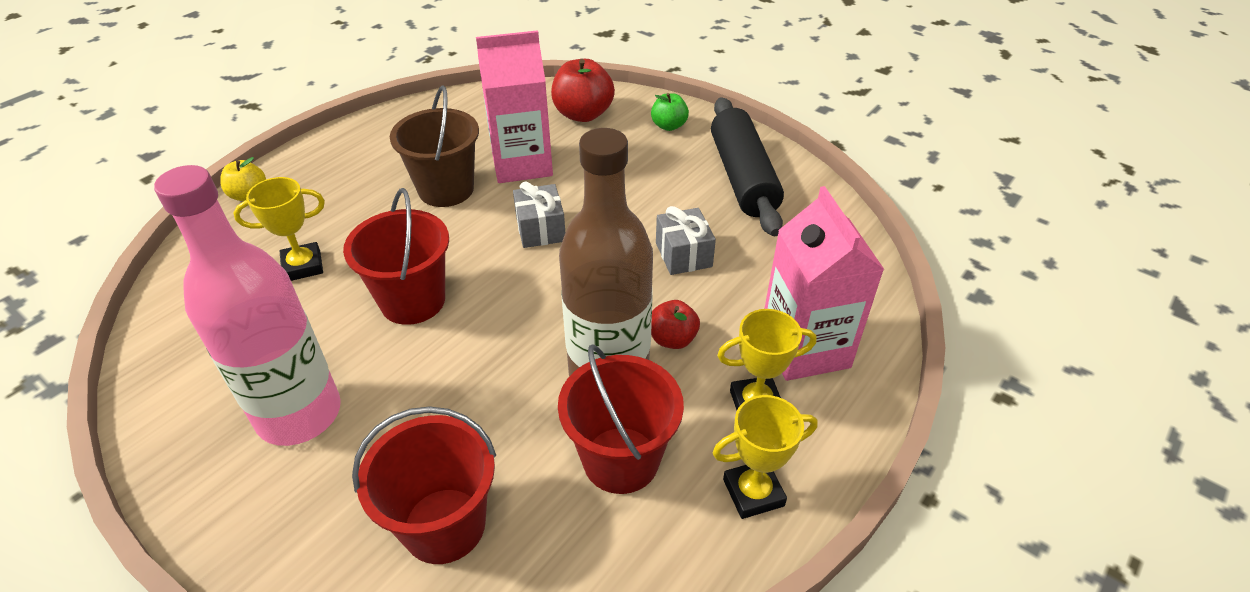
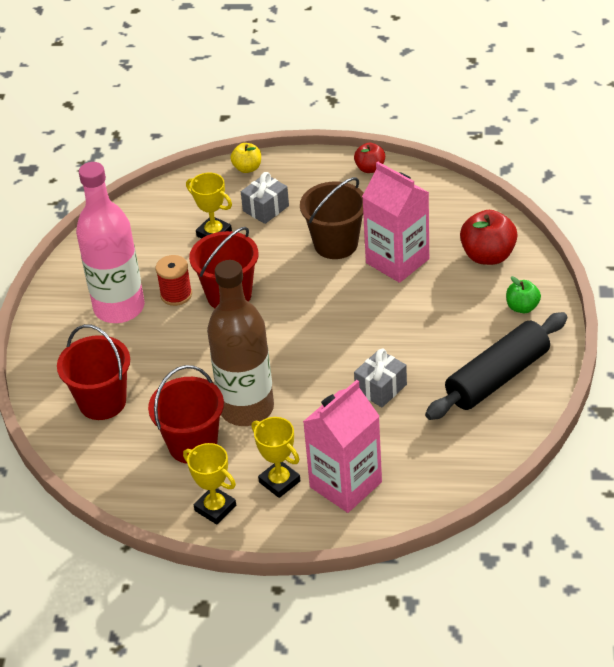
camera: 60 degrees right, 0 degrees up
(351, 346) = (176, 295): none -> red spool
(540, 229) = (340, 309): grey gift -> grey gift (266, 208)
(673, 339) = (299, 421): red apple -> red apple (370, 168)

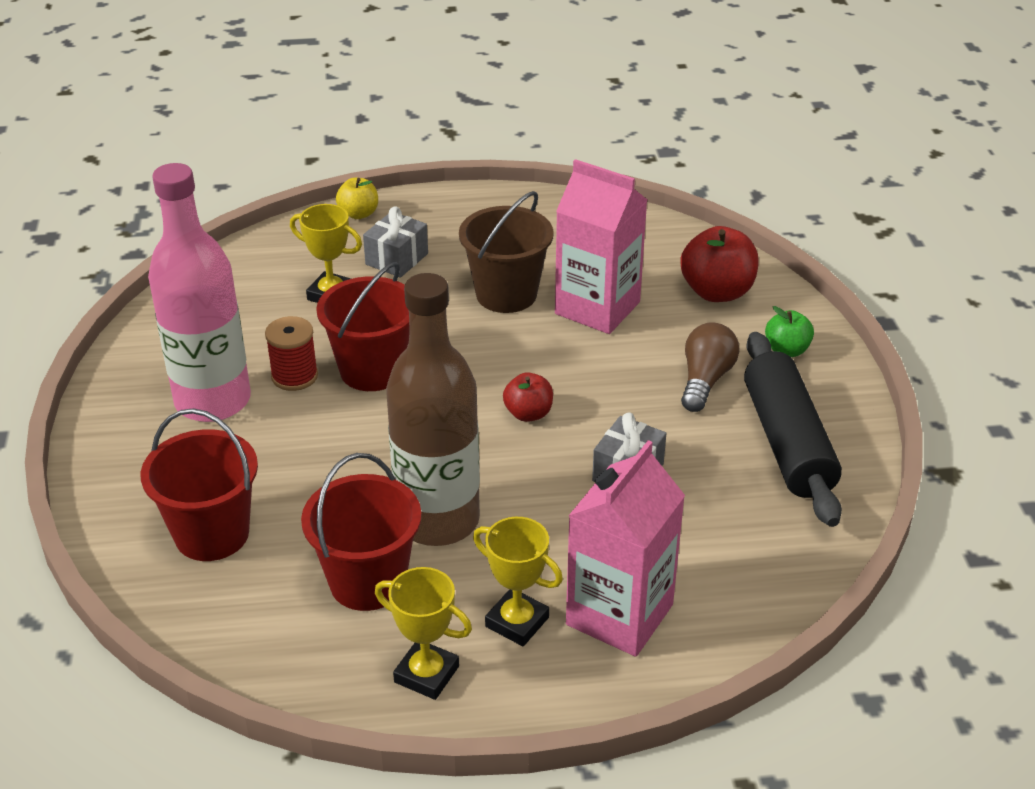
camera: 15 degrees left, 5 degrees down
(370, 168) = (525, 203): red apple -> red apple (528, 413)
(456, 325) = (705, 380): none -> brown light bulb
(497, 377) = (788, 442): black rolling pin -> black rolling pin turned 45 degrees counterclockwise

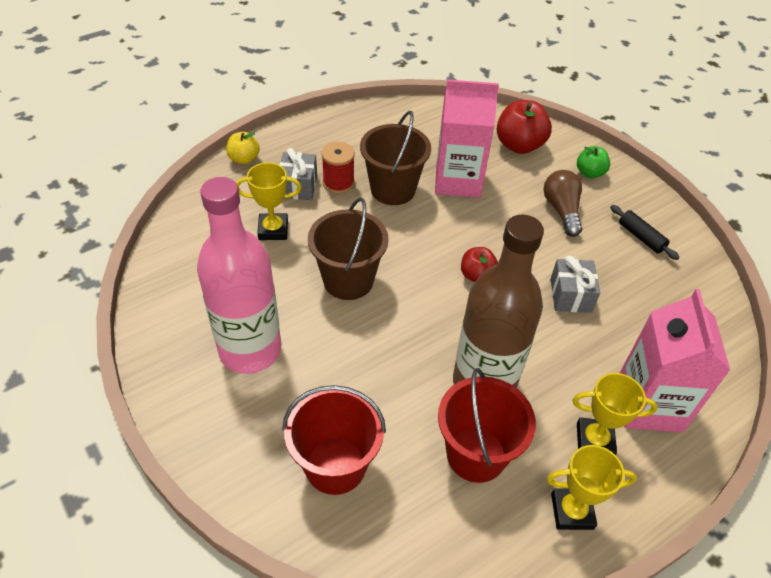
camera: 30 degrees left, 10 degrees up
(294, 376) = (296, 306): red spool -> red spool (338, 183)
(372, 370) = (348, 280): red bucket -> brown bucket
(788, 442) = (641, 237): black rolling pin -> black rolling pin, size x0.46

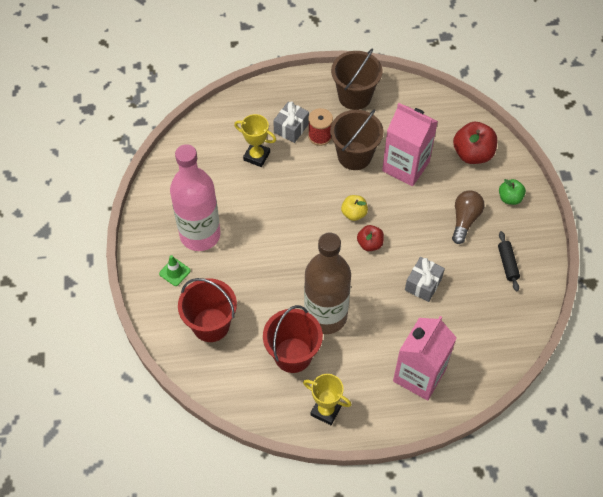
camera: 30 degrees right, 10 degrees up
(240, 414) = (174, 272): none -> green traffic cone
(244, 159) = (266, 91): yellow apple -> yellow apple (354, 213)
(348, 280) = (284, 213): brown bucket -> brown bucket (354, 96)
(594, 440) = (368, 379): yellow trophy -> none

